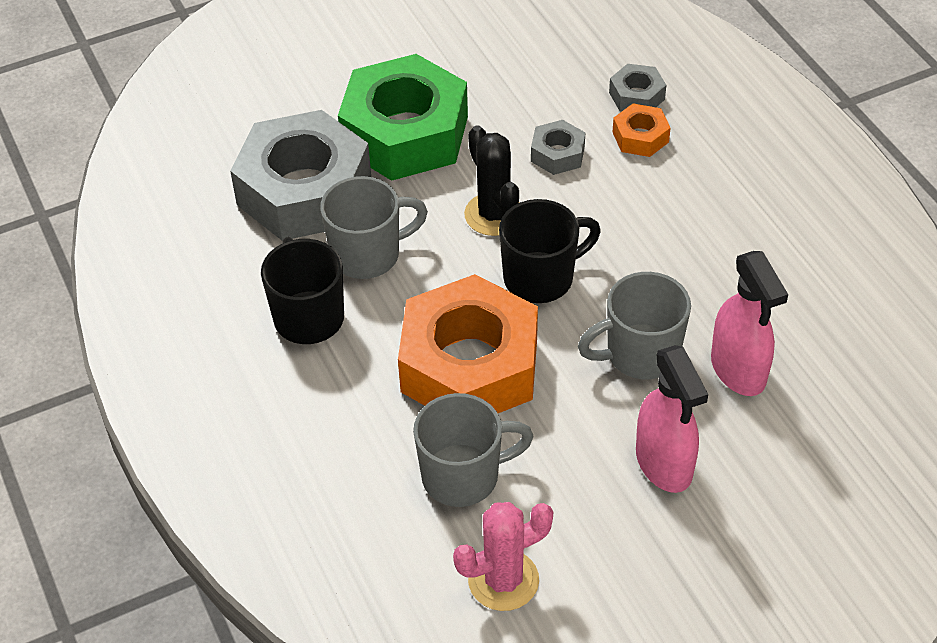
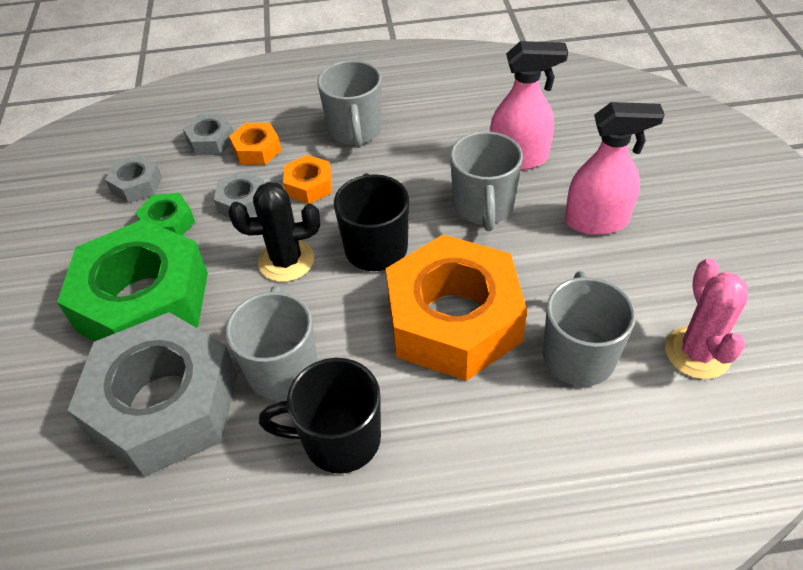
camera: 70 degrees left, 0 degrees up
(505, 110) = (168, 223): none -> green nut
(546, 67) = (137, 185): none -> grey nut
(606, 197) = (309, 185): none -> orange nut
(713, 208) = (355, 131): none -> grey mug

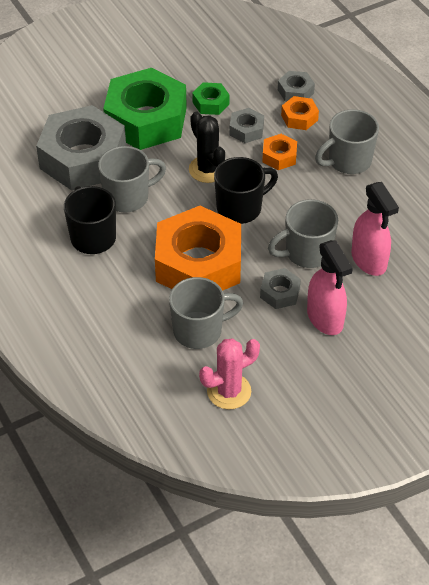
camera: 65 degrees right, 0 degrees up
(137, 185) = (235, 74): grey nut -> grey nut (280, 293)

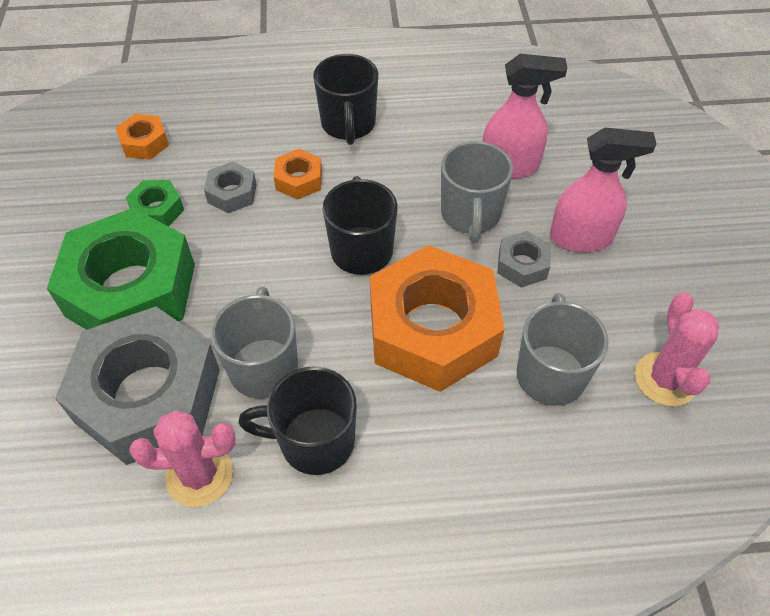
camera: 65 degrees left, 5 degrees up
(48, 199) = (199, 475): none -> pink cactus
(207, 169) = (272, 257): black cactus -> none
(295, 91) = (203, 125): grey nut -> none
(299, 117) = (249, 138): orange nut -> orange nut (144, 143)
(348, 161) = (348, 125): grey mug -> black mug

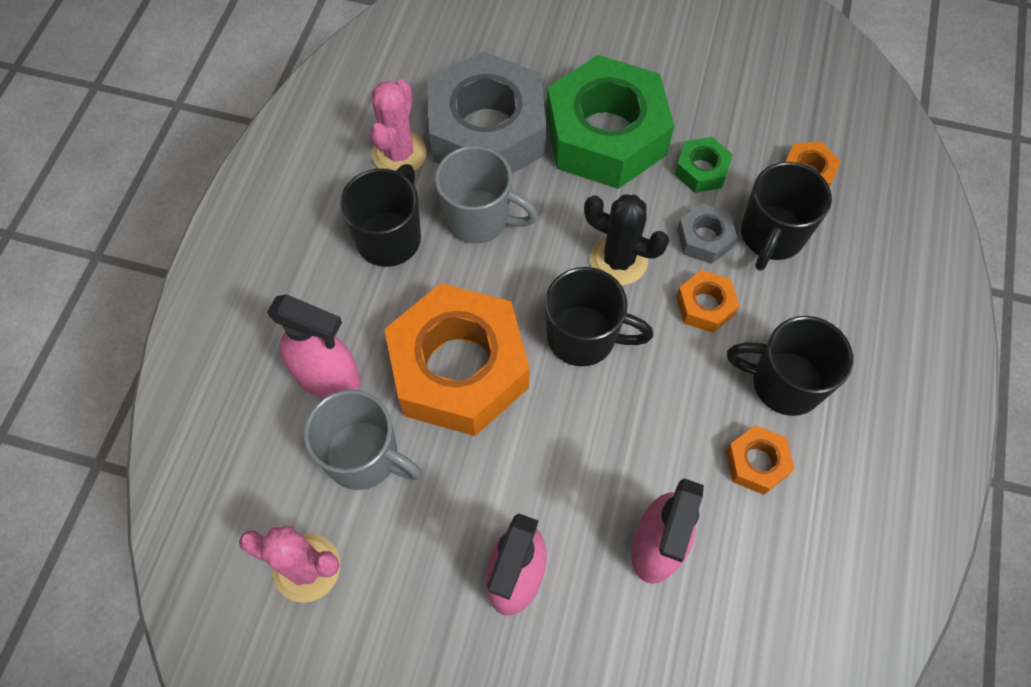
camera: 110 degrees right, 10 degrees up
(216, 153) = (771, 236): none -> black mug
(275, 245) = (618, 260): none -> black cactus
(418, 128) = (756, 463): none -> orange nut
(470, 215) = (593, 466): grey mug -> none
(493, 436) = (328, 377): none -> pink spray bottle
(522, 265) = (503, 491): grey nut -> none

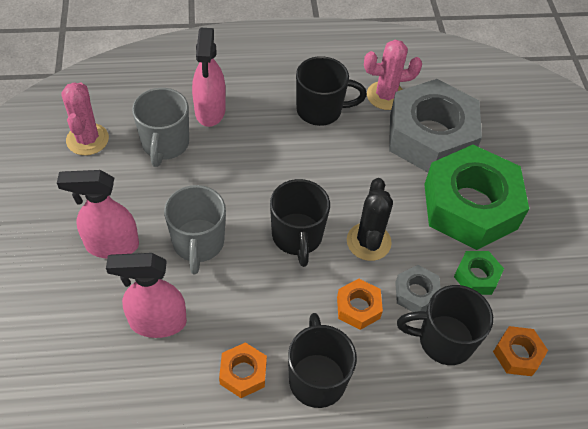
camera: 65 degrees right, 10 degrees down
(459, 368) = (243, 174): orange nut -> none
(479, 218) = (359, 152): grey mug -> grey mug (198, 243)

